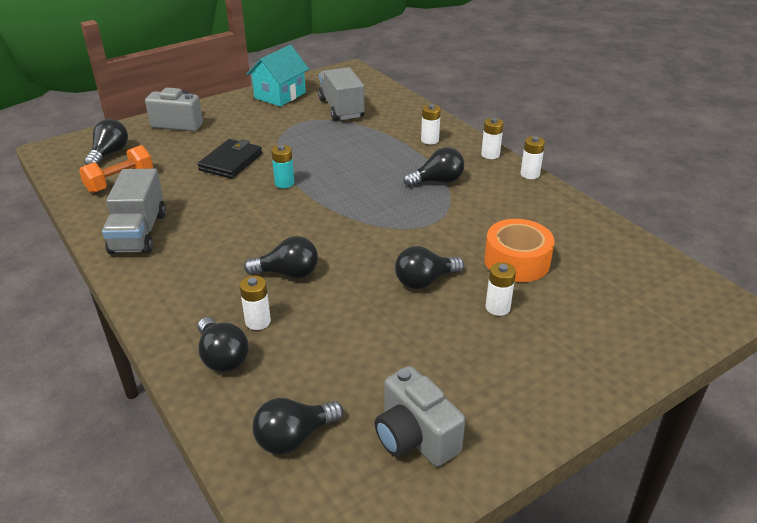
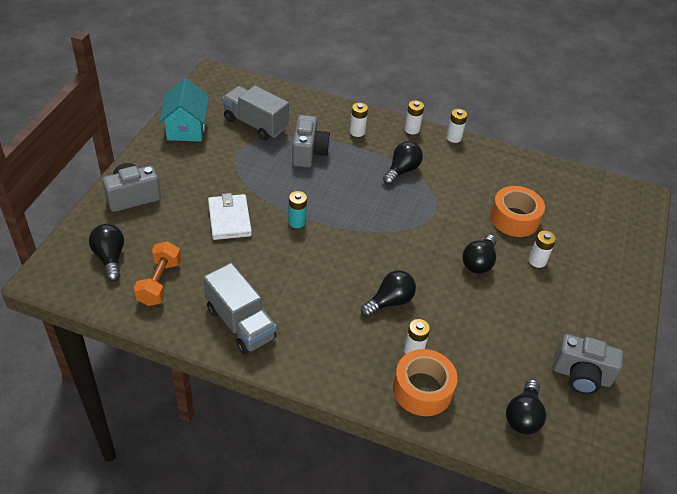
camera: 40 degrees left, 10 degrees up
(222, 357) = (422, 389): black light bulb -> orange tape
(231, 162) = (229, 219): black wallet -> white wallet
(362, 141) = (308, 153): none -> grey camera

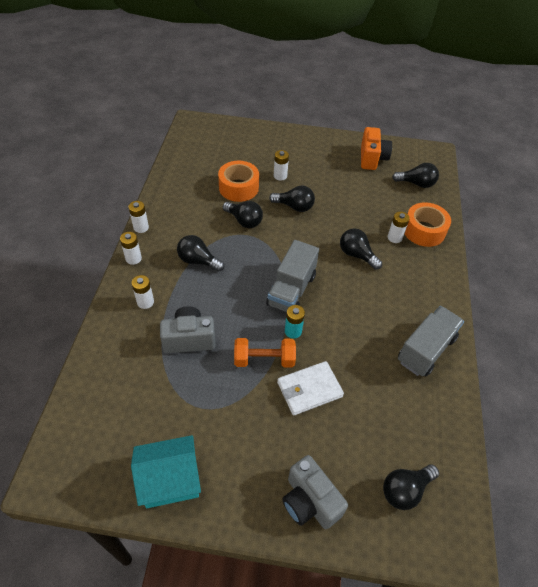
camera: 100 degrees left, 5 degrees up
(159, 282) = (414, 429): orange dumbbell -> orange dumbbell (264, 359)
(255, 124) = (148, 401): grey truck -> grey truck (291, 290)
(457, 214) = (244, 221): none -> black light bulb
(581, 376) = (372, 158): grey camera -> orange camera

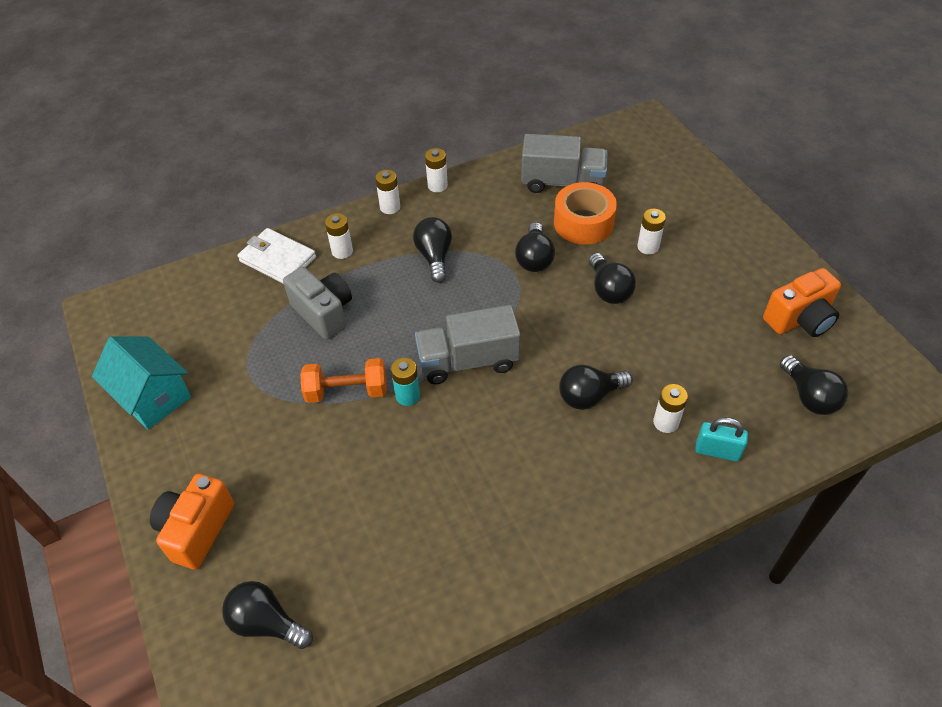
camera: 60 degrees right, 0 degrees up
(264, 359) = (347, 391): orange dumbbell -> orange dumbbell turned 60 degrees counterclockwise
(309, 389) = (338, 455): white wallet -> white wallet (277, 259)
(309, 501) = (197, 530): grey camera -> orange camera
(356, 255) = (589, 396): black light bulb -> black light bulb turned 120 degrees counterclockwise
(424, 231) = (717, 451): orange tape -> turquoise padlock
(426, 350) = (495, 552): grey truck -> grey truck (562, 182)

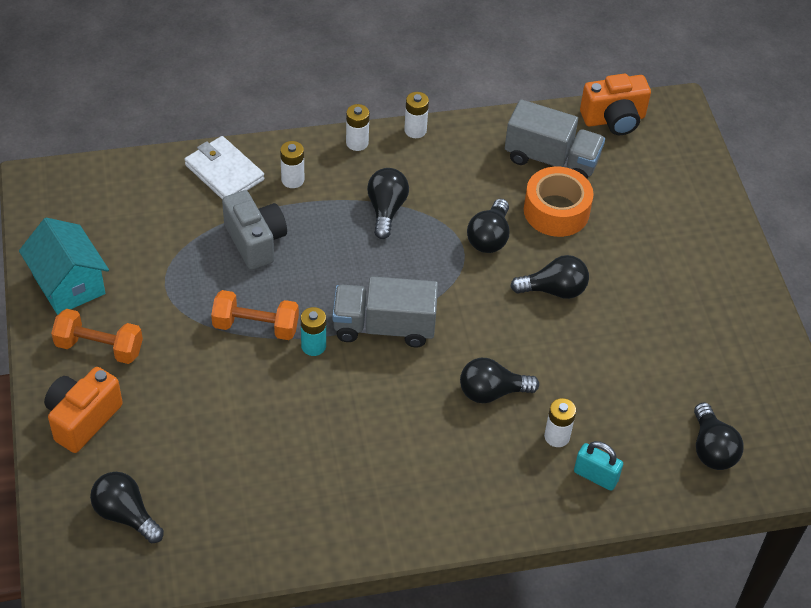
camera: 10 degrees right, 0 degrees up
(197, 451) = (99, 347): none -> orange dumbbell
(608, 289) = (554, 290): black light bulb -> black light bulb turned 90 degrees counterclockwise
(648, 247) = (614, 254): white battery -> none
(799, 319) = (739, 371): orange camera -> orange camera (614, 119)

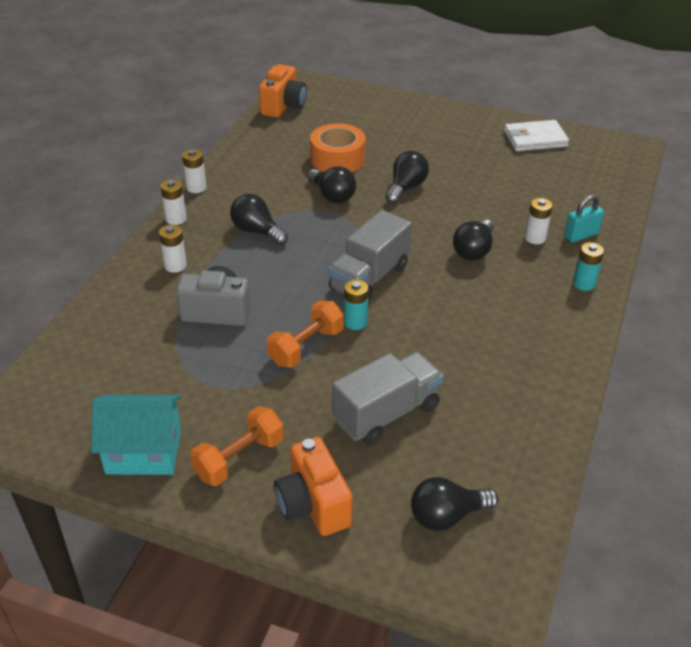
camera: 55 degrees left, 10 degrees down
(224, 172) = (124, 299): white wallet -> white wallet (535, 139)
(511, 507) = (584, 283): none -> turquoise battery
(551, 160) = (290, 143): grey truck -> grey truck (387, 413)
(711, 449) = (590, 180): black light bulb -> none

